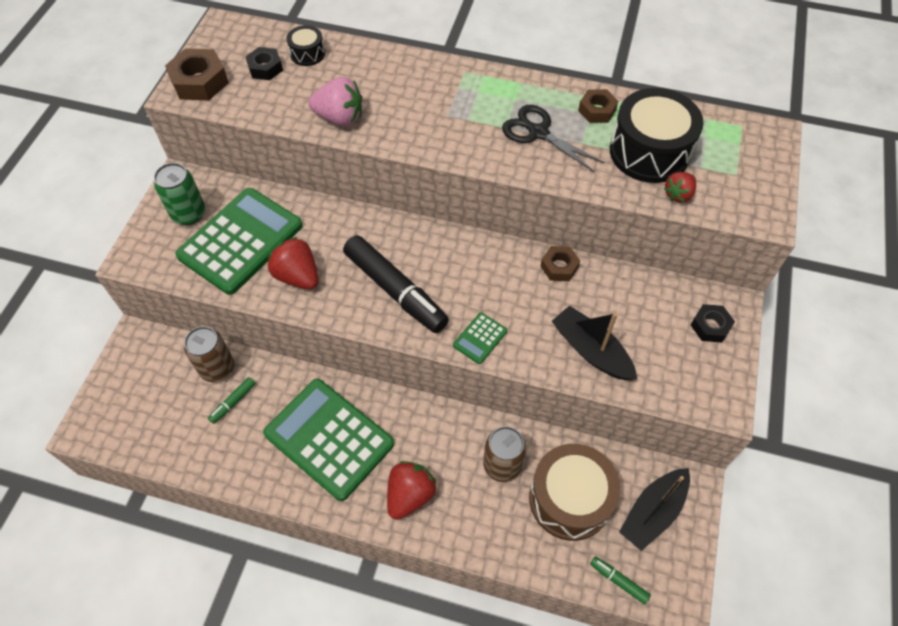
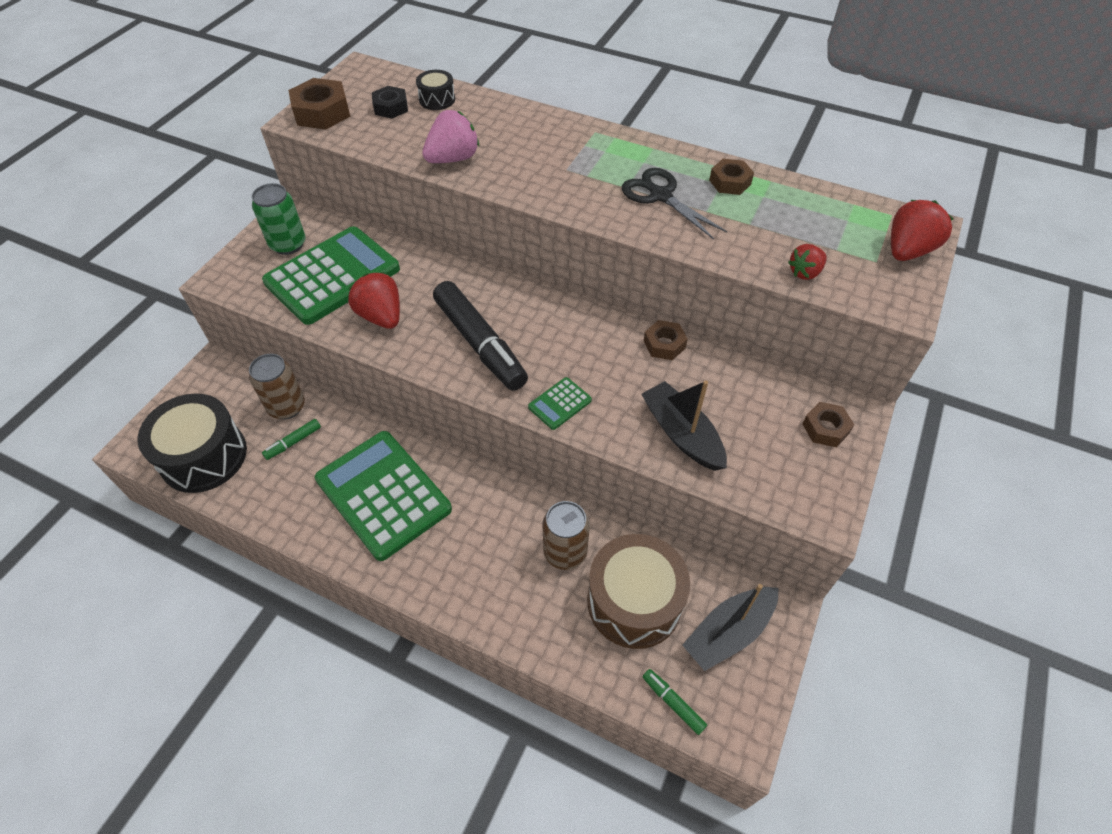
camera: 10 degrees right, 5 degrees down
(339, 117) = (453, 159): pink strawberry -> pink strawberry turned 60 degrees counterclockwise
(410, 495) = (455, 567): red strawberry -> red strawberry (907, 251)
(649, 152) = (780, 227): black drum -> black drum (204, 456)
(710, 326) = (825, 428): black nut -> brown nut

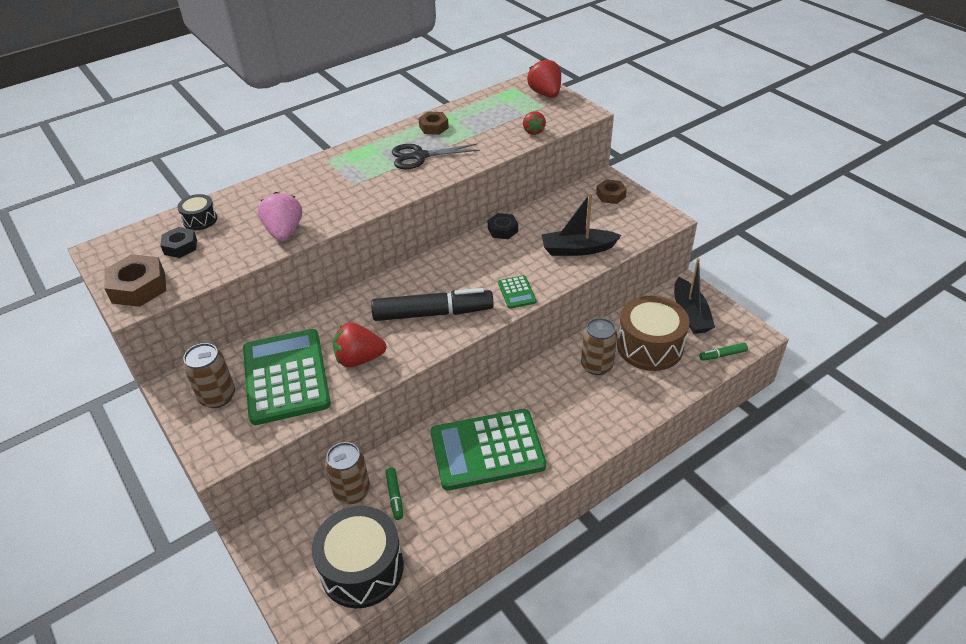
camera: 60 degrees left, 10 degrees down
(288, 244) = (217, 396): green can -> brown can
(664, 344) = (503, 230): brown nut -> black nut

